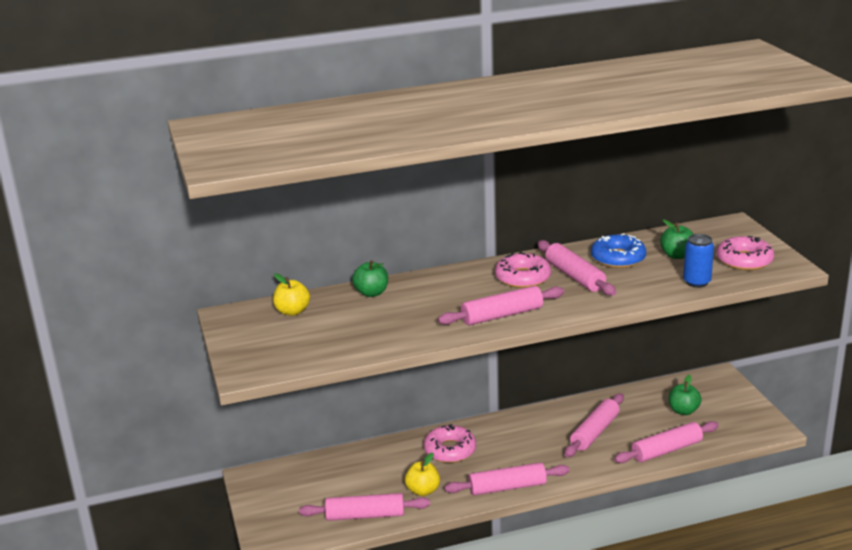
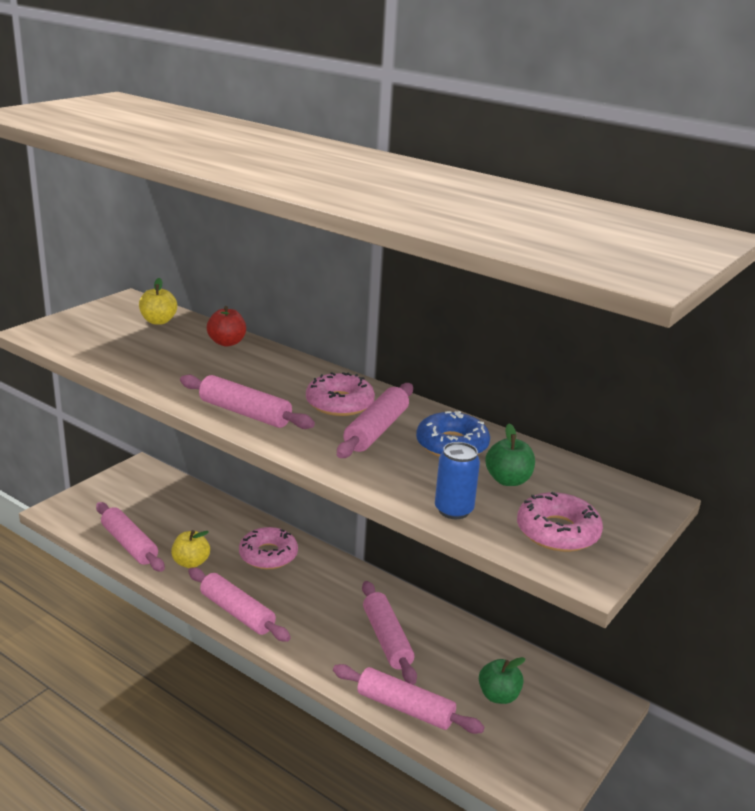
camera: 50 degrees right, 0 degrees up
(371, 293) = (227, 343): green apple -> red apple
(594, 432) = (387, 639): pink rolling pin -> pink rolling pin turned 75 degrees clockwise

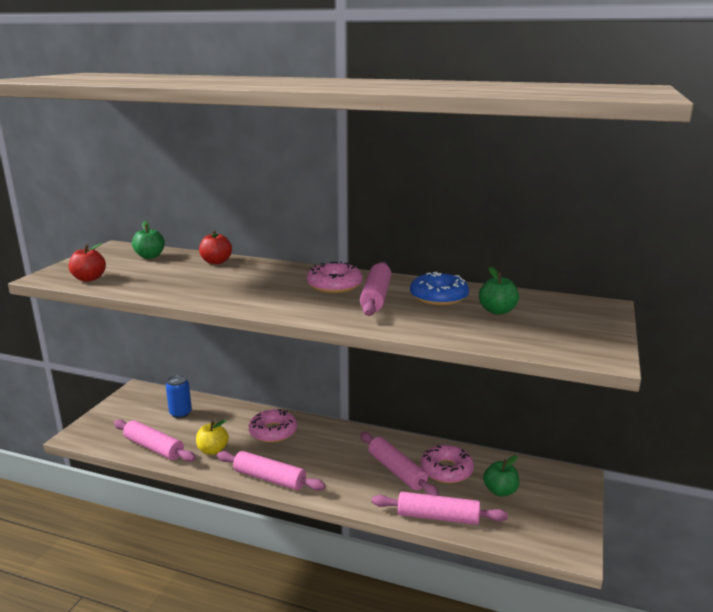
camera: 15 degrees left, 5 degrees down
(77, 343) = (89, 279): none -> red apple
(158, 321) = (150, 256): yellow apple -> green apple
(245, 413) = (265, 302): pink rolling pin -> none
(453, 510) = (475, 335): blue can -> blue can (180, 413)
(557, 532) = (560, 335): pink donut -> pink donut (446, 470)

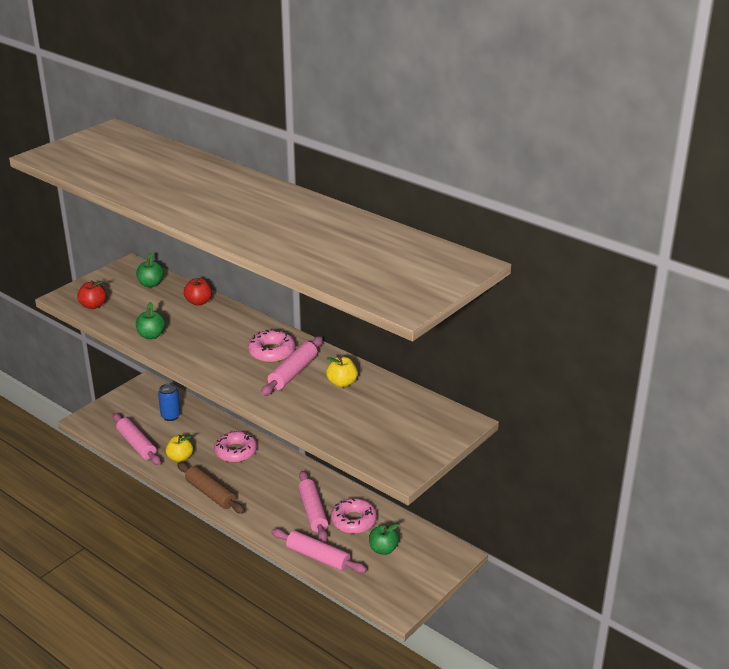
camera: 20 degrees right, 10 degrees up
(270, 478) = (211, 493): pink rolling pin -> brown rolling pin
(438, 297) = (342, 383): blue donut -> yellow apple
(497, 311) = (372, 409): green apple -> green apple (151, 335)

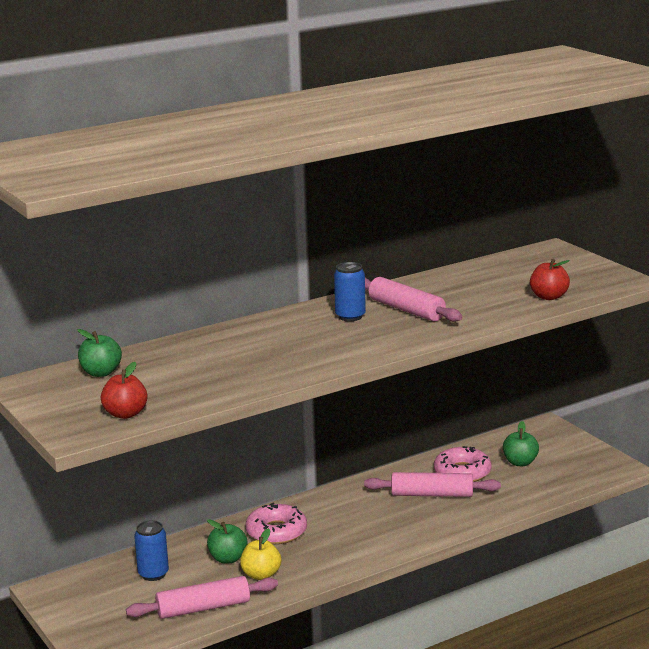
camera: 70 degrees left, 10 degrees down
(151, 335) = (250, 380): green apple -> green apple (228, 559)
(199, 302) = (185, 346): red apple -> red apple (549, 297)
(211, 493) = (356, 559): brown rolling pin -> none
(271, 352) = (350, 316): pink donut -> blue can
(318, 557) = (516, 501): pink rolling pin -> none
(342, 383) = (445, 289): yellow apple -> none

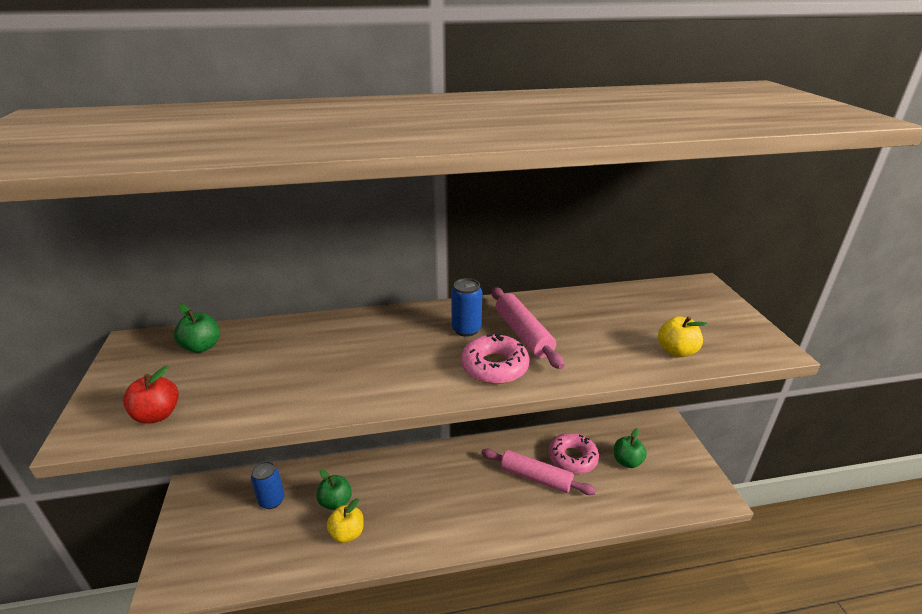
camera: 20 degrees right, 10 degrees up
(203, 608) = (278, 560): pink rolling pin -> none
(276, 532) = (390, 482): pink donut -> pink donut (494, 366)
(549, 297) = (676, 351): red apple -> yellow apple

